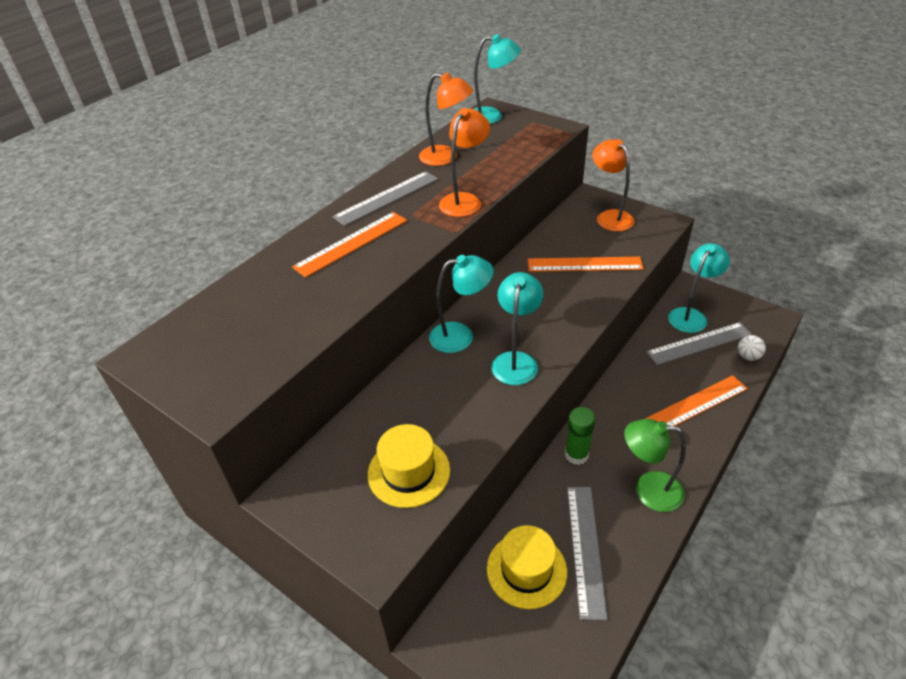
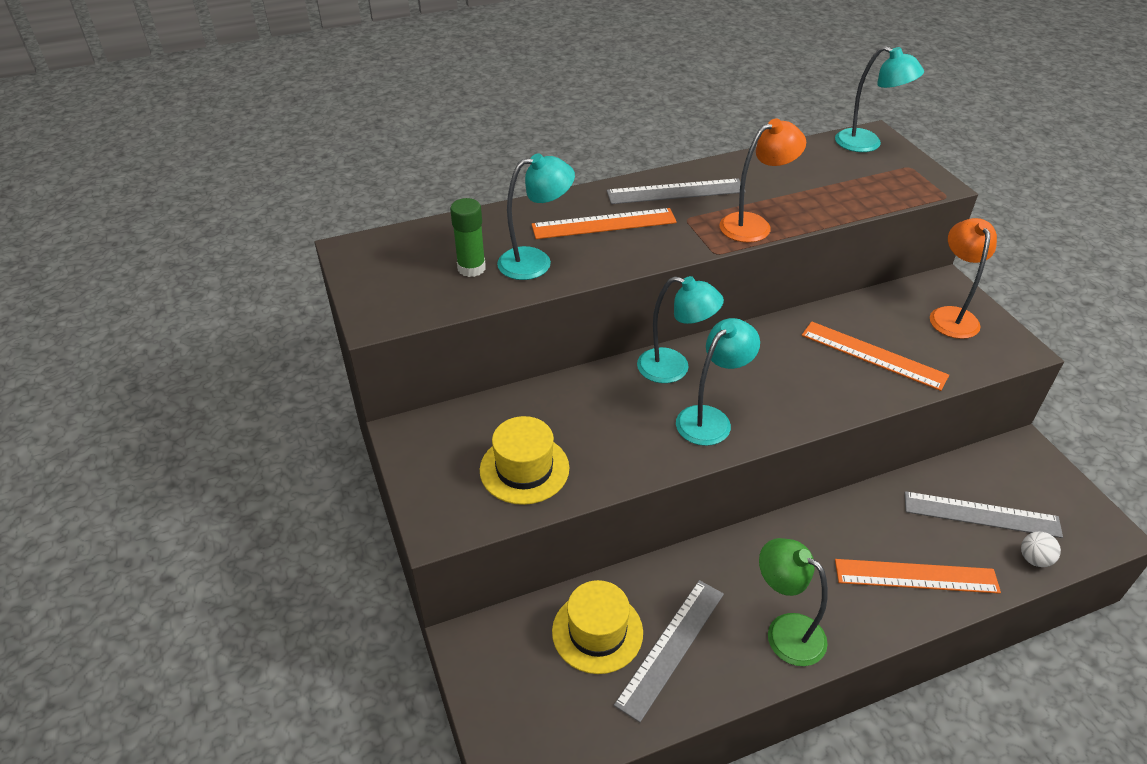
camera: 30 degrees right, 0 degrees up
(446, 157) = (774, 172): orange lamp -> none
(576, 455) = (734, 555): green glue stick -> green glue stick (471, 268)
(691, 315) = (998, 479): turquoise lamp -> turquoise lamp (535, 261)

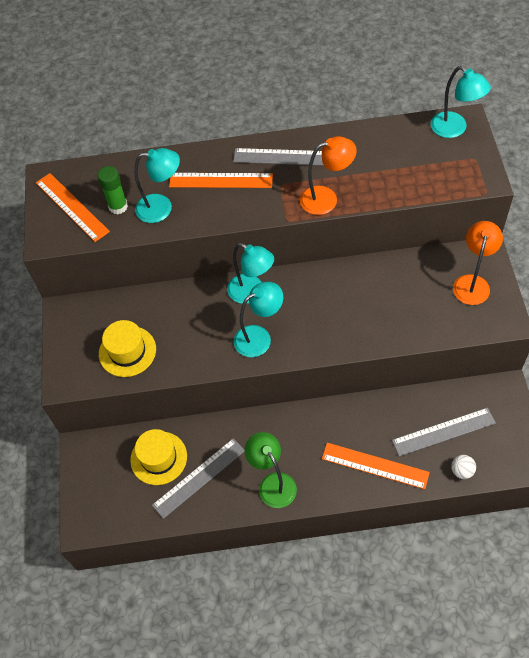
camera: 20 degrees right, 15 degrees up
(873, 355) = (396, 307): orange ruler -> orange ruler (72, 207)
(981, 514) = (443, 431): grey ruler -> grey ruler turned 45 degrees counterclockwise

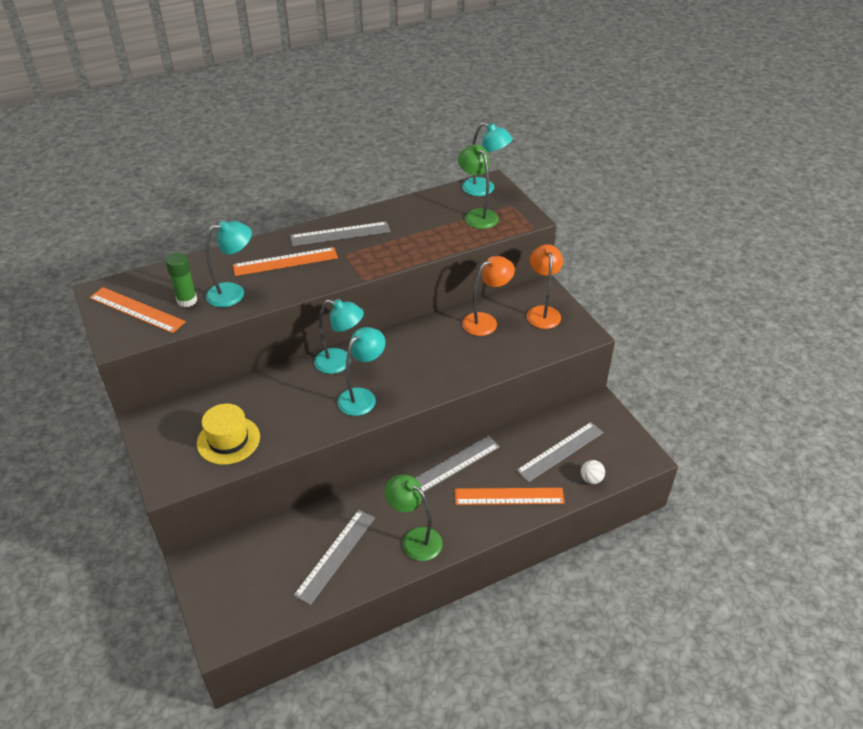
camera: 25 degrees left, 15 degrees down
(158, 458) = (285, 549): yellow hat -> none
(326, 198) = (393, 256): orange lamp -> orange lamp (486, 321)
(335, 417) = (453, 465): none -> grey ruler
(433, 163) = (477, 215): none -> green lamp

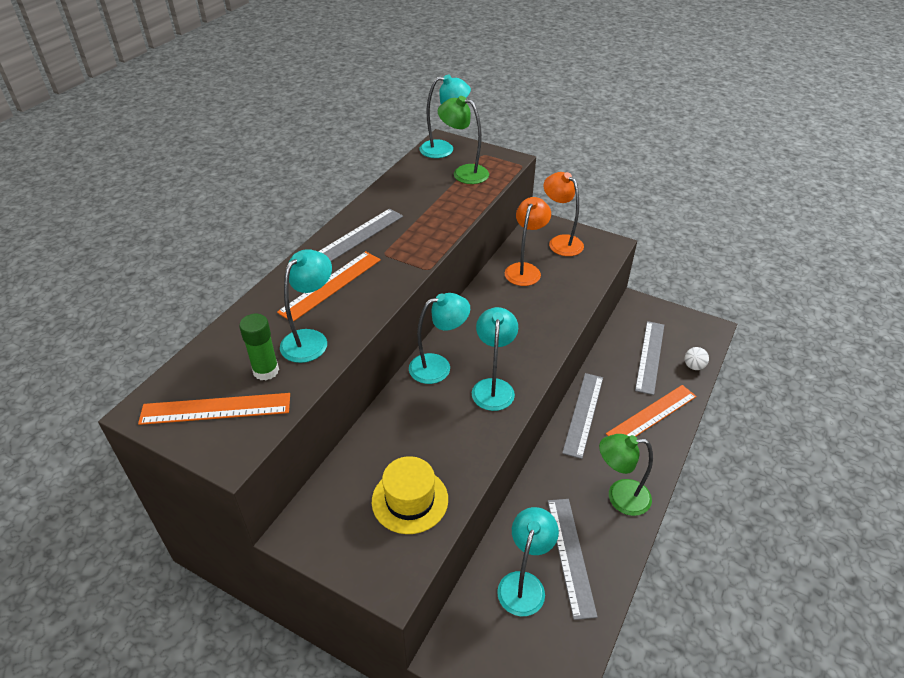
camera: 35 degrees left, 0 degrees up
(285, 553) = (524, 584): none -> turquoise lamp

